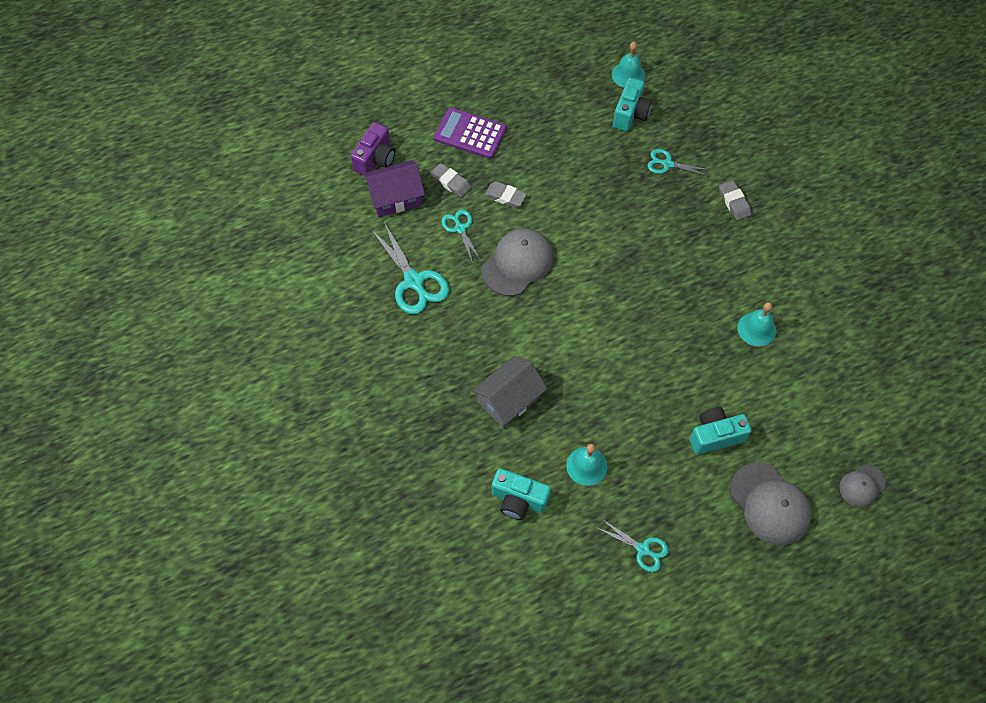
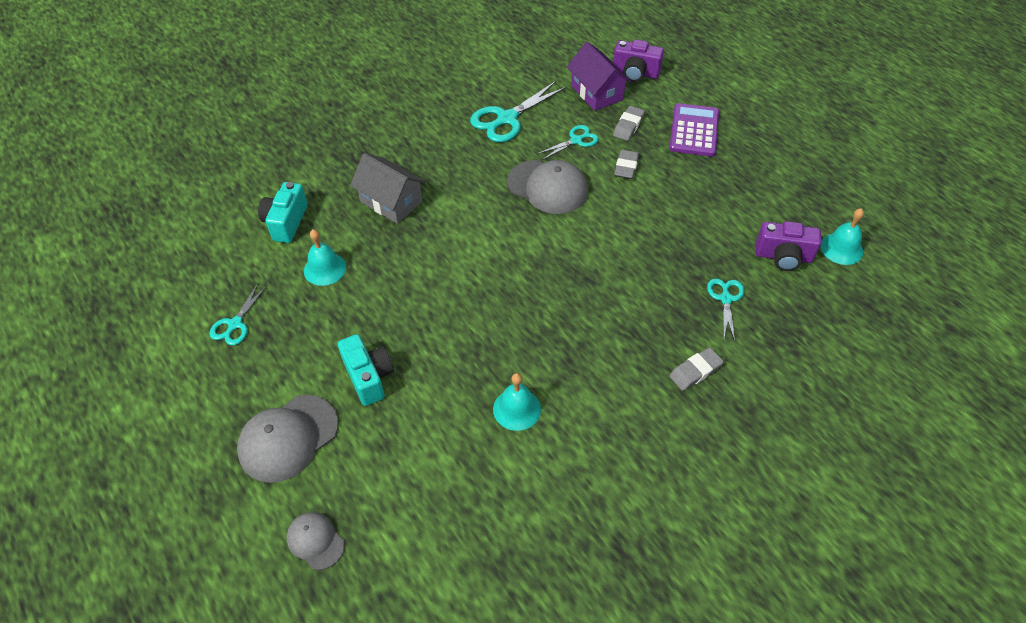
camera: 80 degrees right, 10 degrees down
(630, 114) = (783, 257): turquoise camera -> purple camera

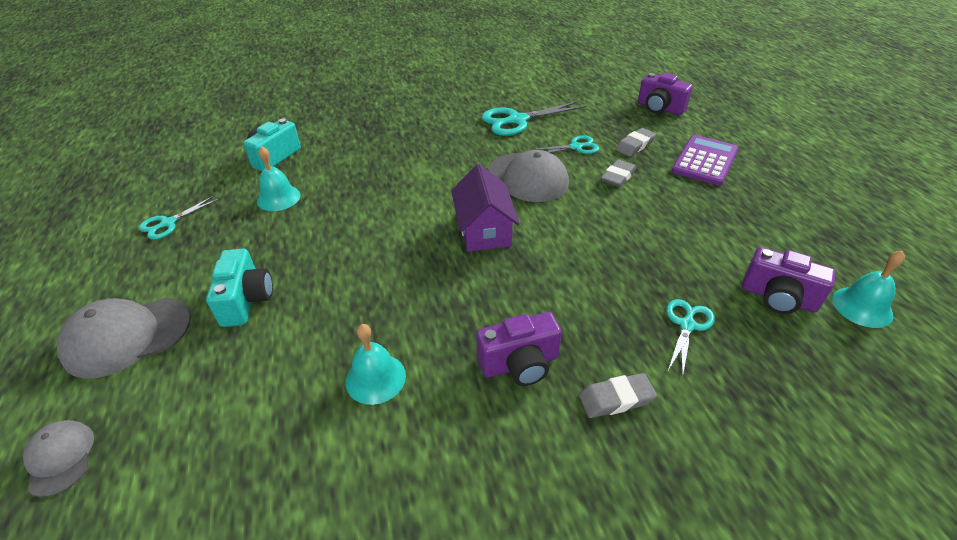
camera: 20 degrees right, 10 degrees down
(391, 201) = (373, 160): grey house -> none
(596, 92) = (614, 116): purple house -> purple house (484, 230)
(618, 365) = (519, 364): none -> purple camera

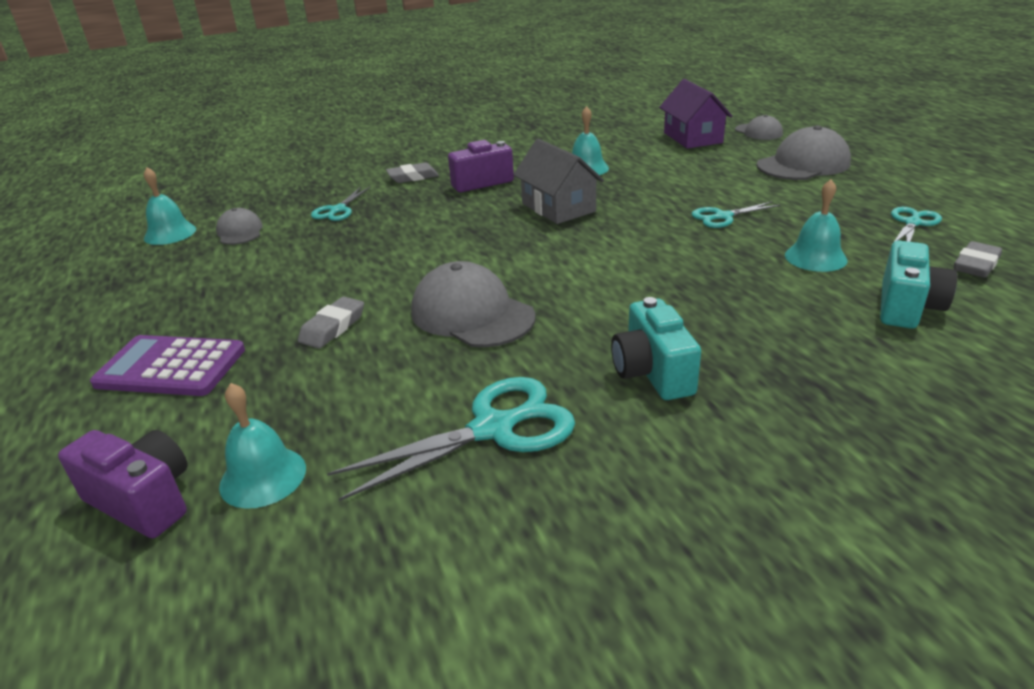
camera: 175 degrees right, 10 degrees down
(246, 300) = (732, 187): turquoise camera -> turquoise camera (652, 372)
(439, 290) = (558, 208): none -> grey house
(484, 230) = (525, 251): purple house -> purple house (692, 138)
(576, 147) = (382, 373): turquoise scissors -> turquoise scissors (722, 217)
(614, 112) = (263, 477): none -> turquoise bell
(635, 145) = (271, 387): grey eraser -> grey eraser (975, 265)
(705, 161) = (171, 367): purple calculator -> purple calculator turned 75 degrees clockwise
(778, 298) = (240, 232): purple camera -> grey cap

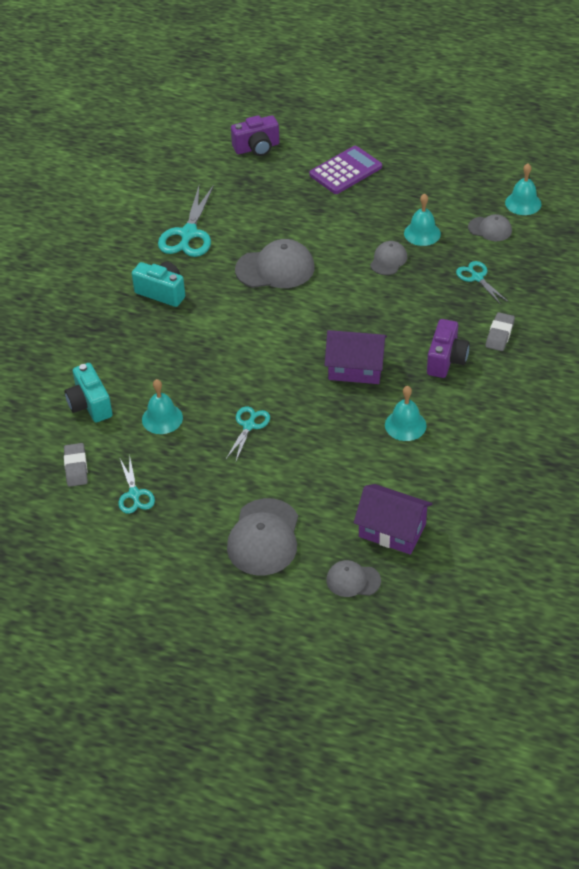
camera: 130 degrees right, 15 degrees up
(263, 477) = (235, 174): turquoise bell -> turquoise bell (422, 233)
(333, 327) = (320, 223): grey eraser -> none
(362, 257) = (388, 260): none -> grey cap
(558, 208) = (355, 368): grey house -> purple house

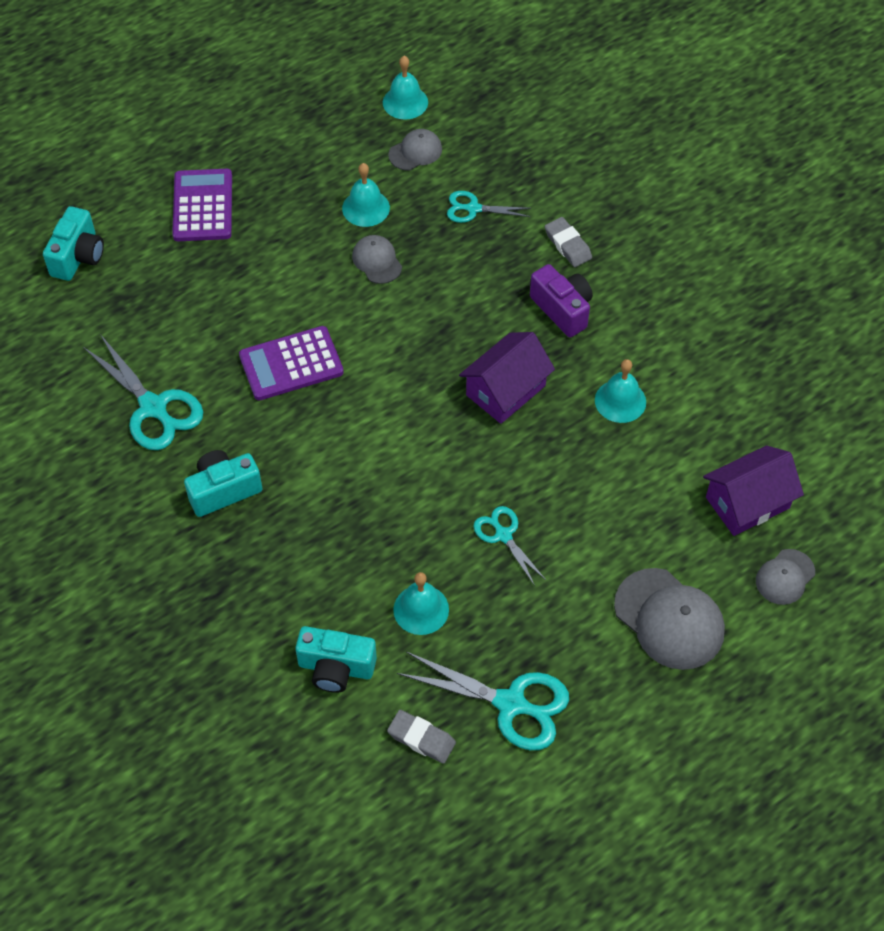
camera: 55 degrees left, 10 degrees up
(134, 494) = (511, 704): turquoise scissors -> turquoise scissors, size x1.72
(257, 148) = (78, 256): purple camera -> turquoise camera
(275, 268) = (291, 364): grey cap -> purple calculator

